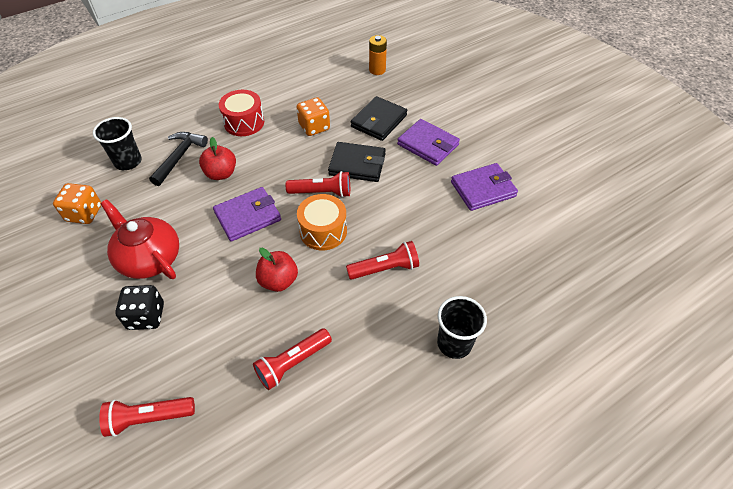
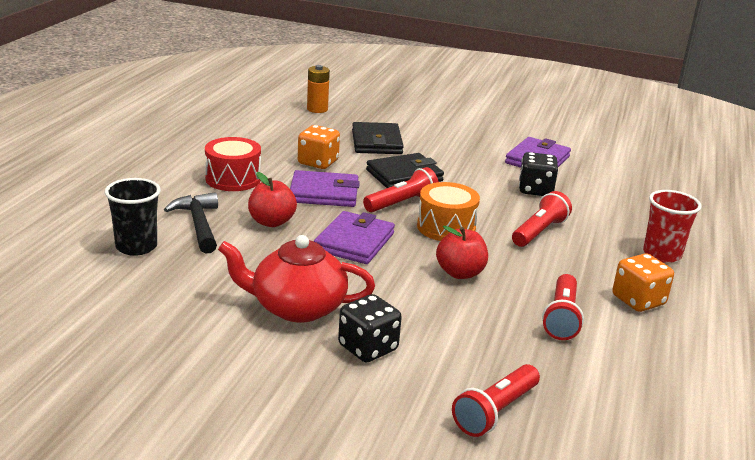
camera: 40 degrees left, 25 degrees down
(84, 213) = (150, 303): orange dice -> orange dice (638, 300)
(428, 145) = (447, 146): purple wallet -> purple wallet (324, 193)
(438, 222) = (535, 190): none -> black dice
(454, 343) = (662, 254): black cup -> red cup

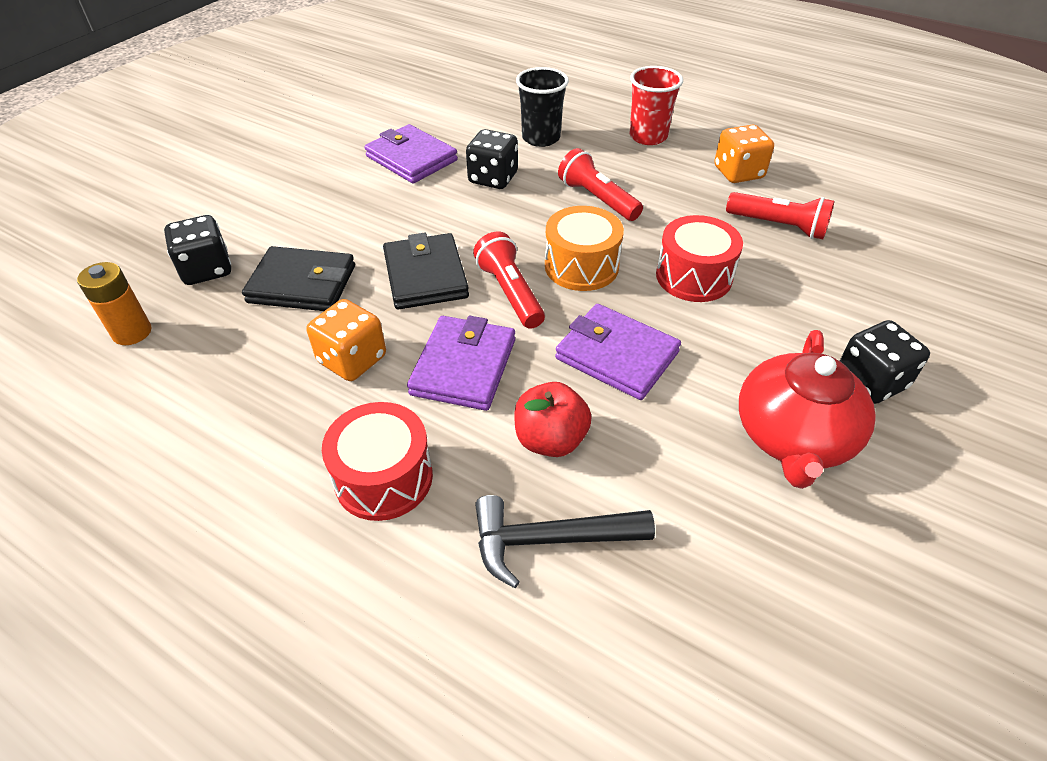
camera: 75 degrees left, 20 degrees up
(136, 247) = (626, 643): black cup -> black cup (541, 138)
(376, 117) = (206, 269): none -> black dice
(460, 273) = (693, 276): red apple -> red drum
(495, 412) = (957, 305): red flashlight -> none

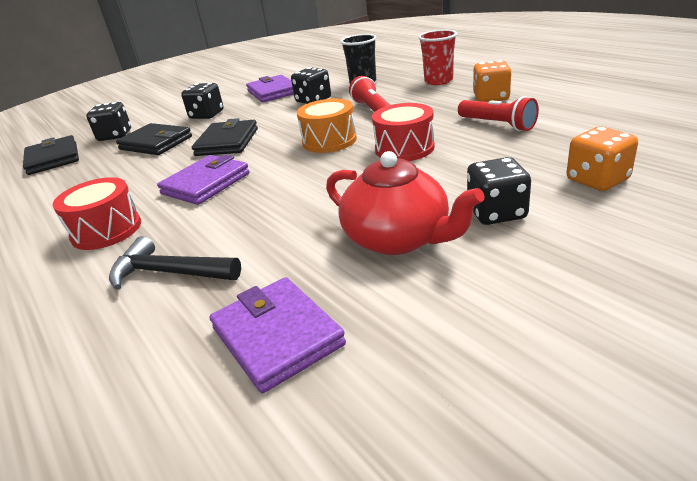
camera: 25 degrees right, 15 degrees down
(132, 332) = (53, 159): orange battery -> black wallet
(339, 215) = (207, 115): none -> black dice
(352, 359) = (147, 176): orange dice -> orange dice (597, 180)
(510, 293) = (270, 151): red flashlight -> none
(550, 440) = (222, 223): red apple -> none
(617, 355) = (309, 185): purple wallet -> purple wallet (277, 336)
(792, 437) = (398, 239): red teapot -> red teapot turned 90 degrees counterclockwise

